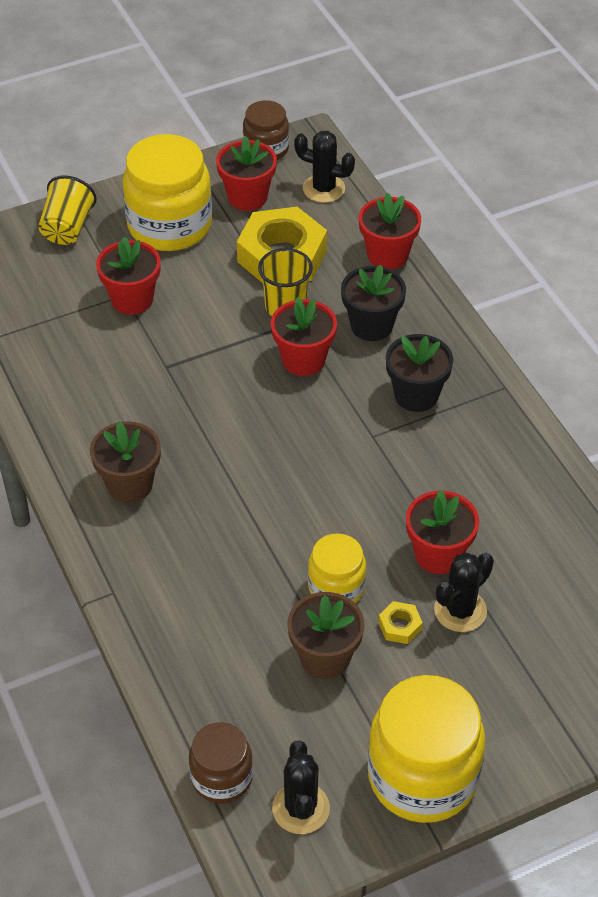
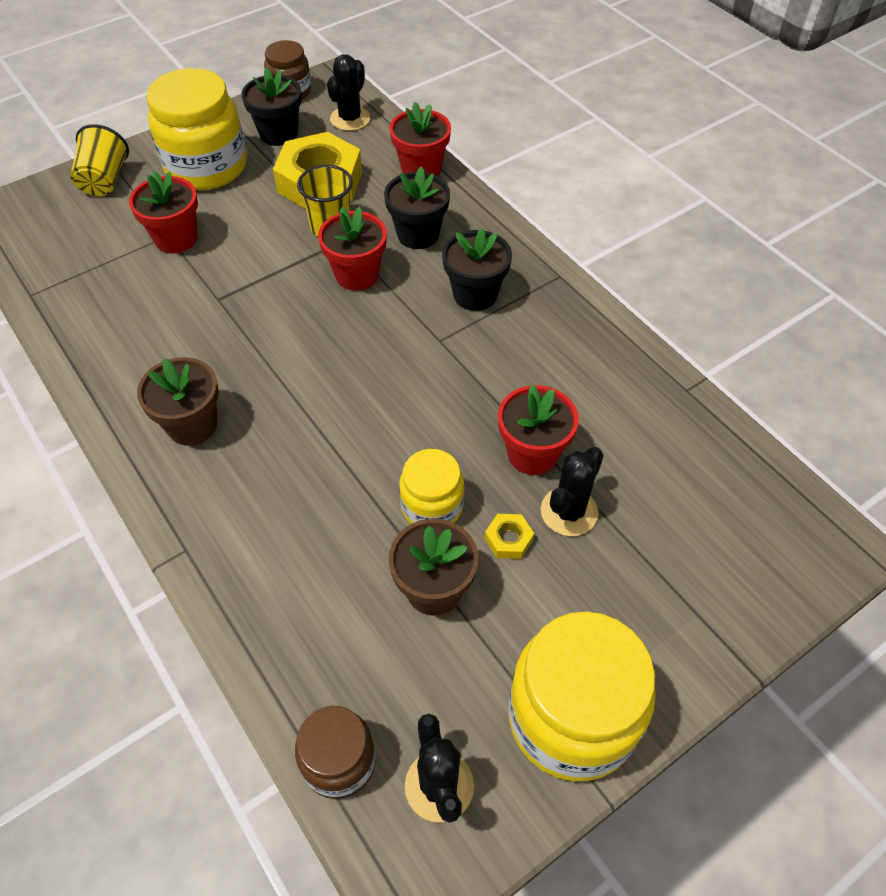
camera: 10 degrees left, 5 degrees up
(247, 197) = (278, 134): red flower pot -> black flower pot
(324, 189) = (350, 119): black cactus -> black cactus turned 75 degrees counterclockwise

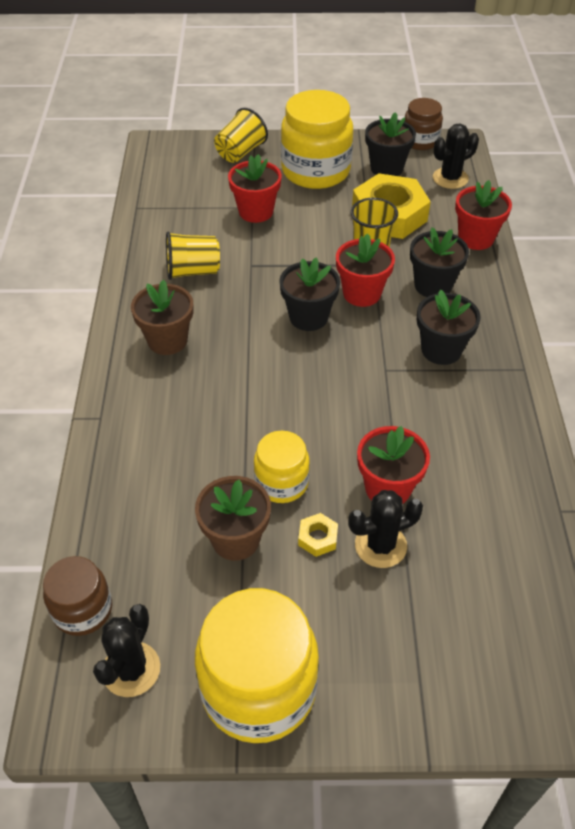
camera: 35 degrees right, 5 degrees down
(158, 336) = (193, 271): none -> yellow cup
(323, 325) = (308, 317): none -> black flower pot

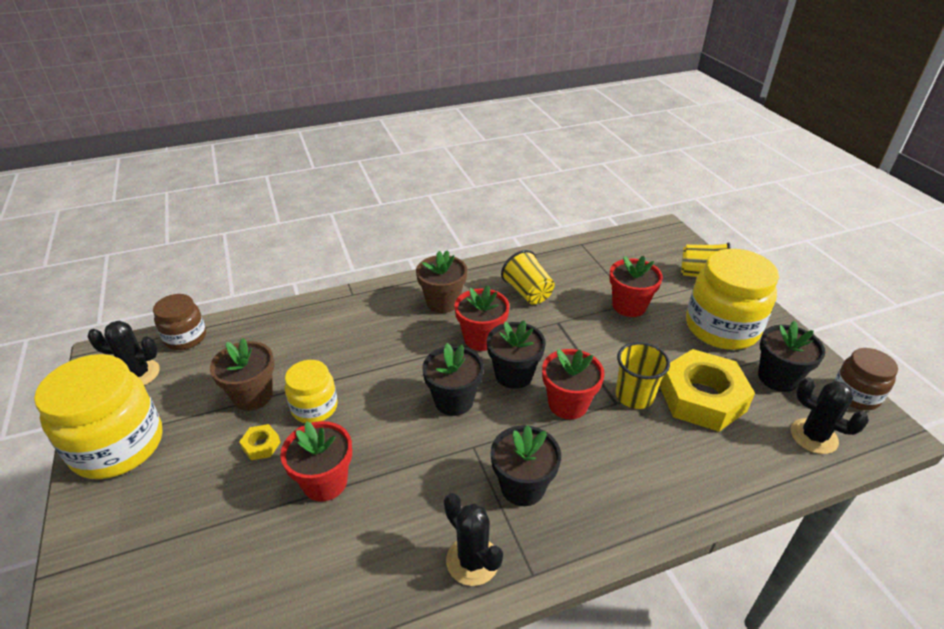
camera: 70 degrees right, 10 degrees down
(380, 545) = (258, 491): black cactus -> black cactus (472, 561)
(433, 285) = (617, 459): black flower pot -> black flower pot (454, 400)
(476, 238) = (725, 483): red flower pot -> red flower pot (481, 338)

